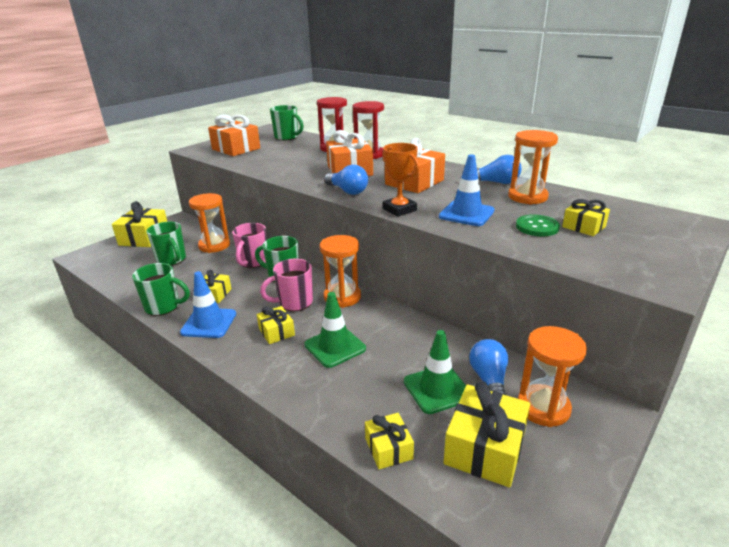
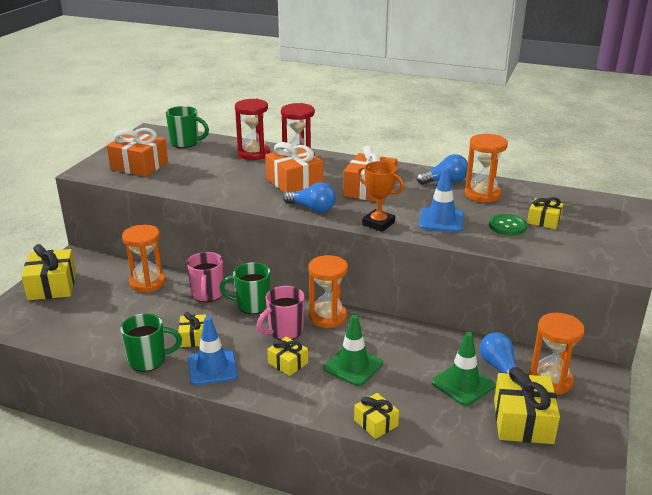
camera: 20 degrees left, 0 degrees up
(172, 260) = (111, 307): green mug -> none
(388, 448) = (451, 439): yellow gift -> yellow gift (376, 423)

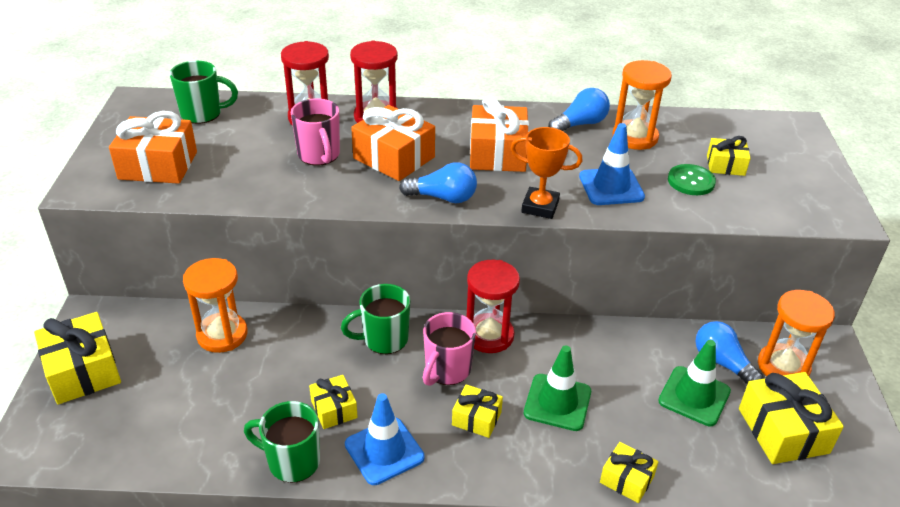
camera: 20 degrees left, 10 degrees up
(149, 360) = (292, 462): green mug -> green mug turned 135 degrees counterclockwise
(207, 294) = (316, 336): pink mug -> pink mug (319, 155)
(328, 317) = (489, 335): orange hourglass -> red hourglass

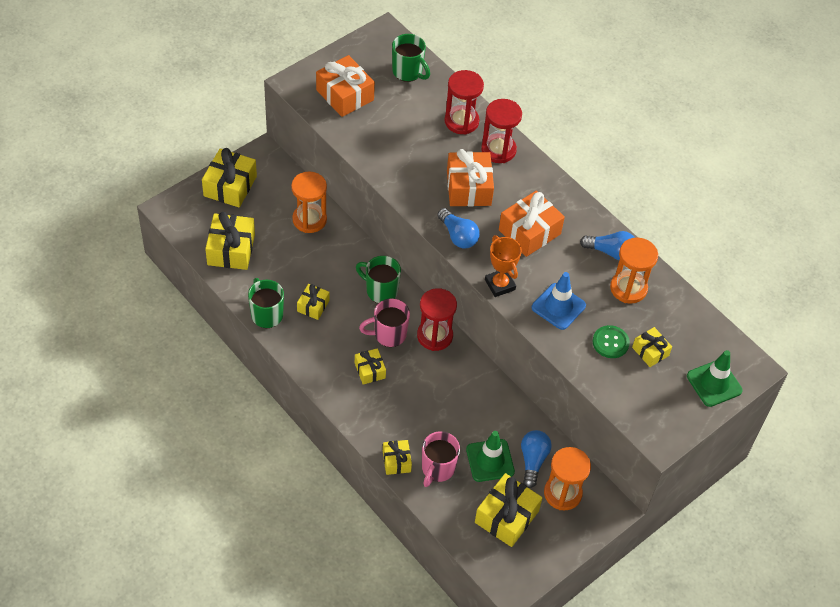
camera: 45 degrees right, 15 degrees up
(162, 431) = (231, 249): none -> yellow gift
(319, 155) = (432, 154): pink mug -> pink mug (437, 469)
(384, 451) = (310, 346): blue traffic cone -> none
(557, 402) = (418, 399): green traffic cone -> green traffic cone (714, 383)

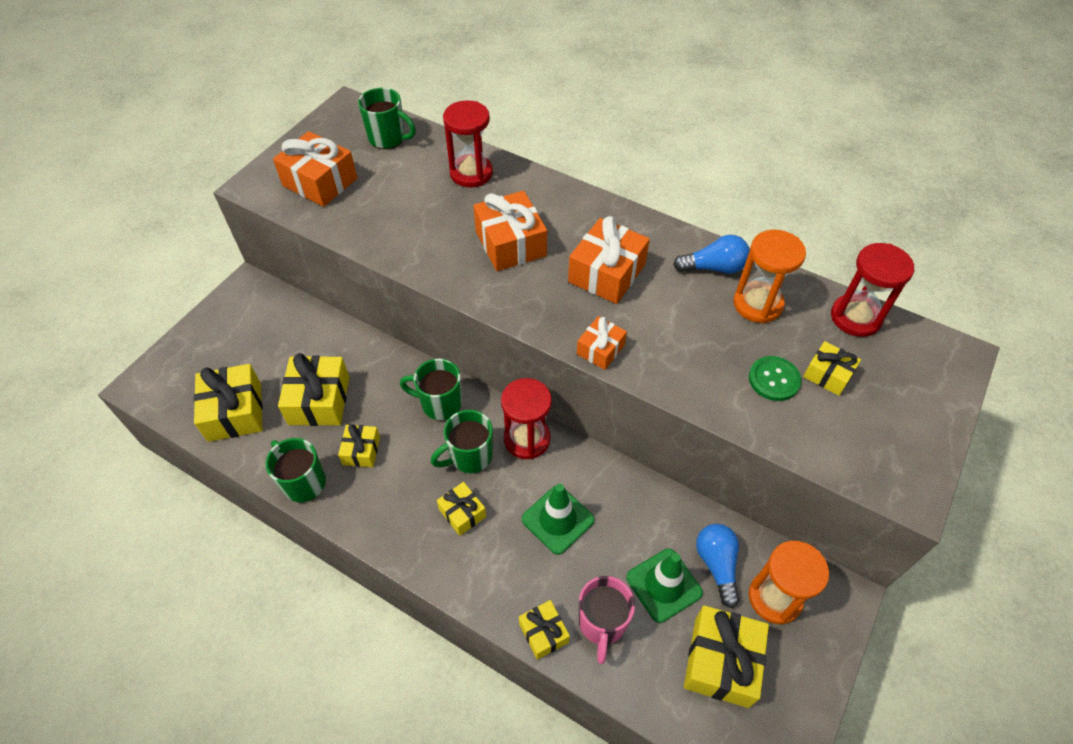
camera: 15 degrees left, 0 degrees up
(230, 186) = (215, 334): yellow gift -> yellow gift (319, 400)
(309, 219) = (325, 345): orange hourglass -> none
(389, 334) = (469, 456): pink mug -> green mug
(458, 236) = (521, 304): blue light bulb -> none
(498, 150) = (527, 192): red hourglass -> red hourglass (855, 317)
(500, 285) = (600, 349): orange trophy -> orange gift
(558, 306) = (686, 354): blue traffic cone -> none
(714, 383) = (927, 390): green traffic cone -> green traffic cone (557, 519)

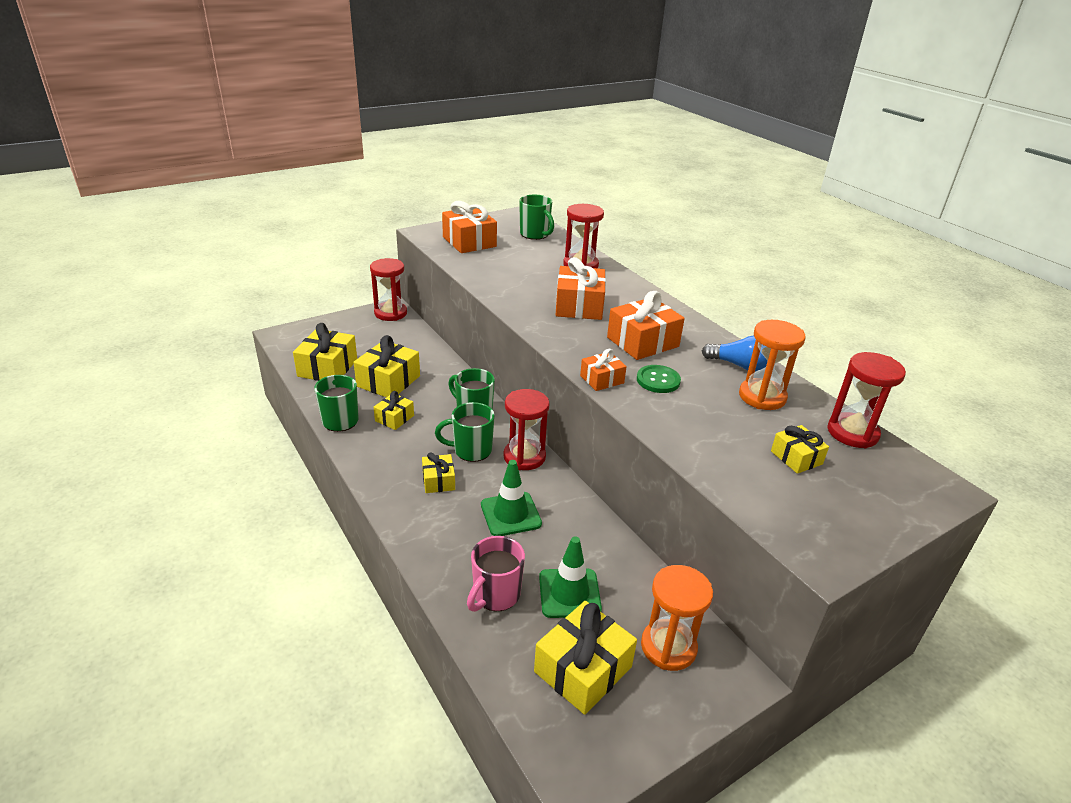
camera: 25 degrees right, 20 degrees down
(251, 294) = (390, 313): none -> red hourglass
(543, 633) = (442, 580): yellow gift -> none
(717, 565) = (629, 600): blue light bulb -> none
(774, 379) = (741, 444): green button -> green button (658, 380)

